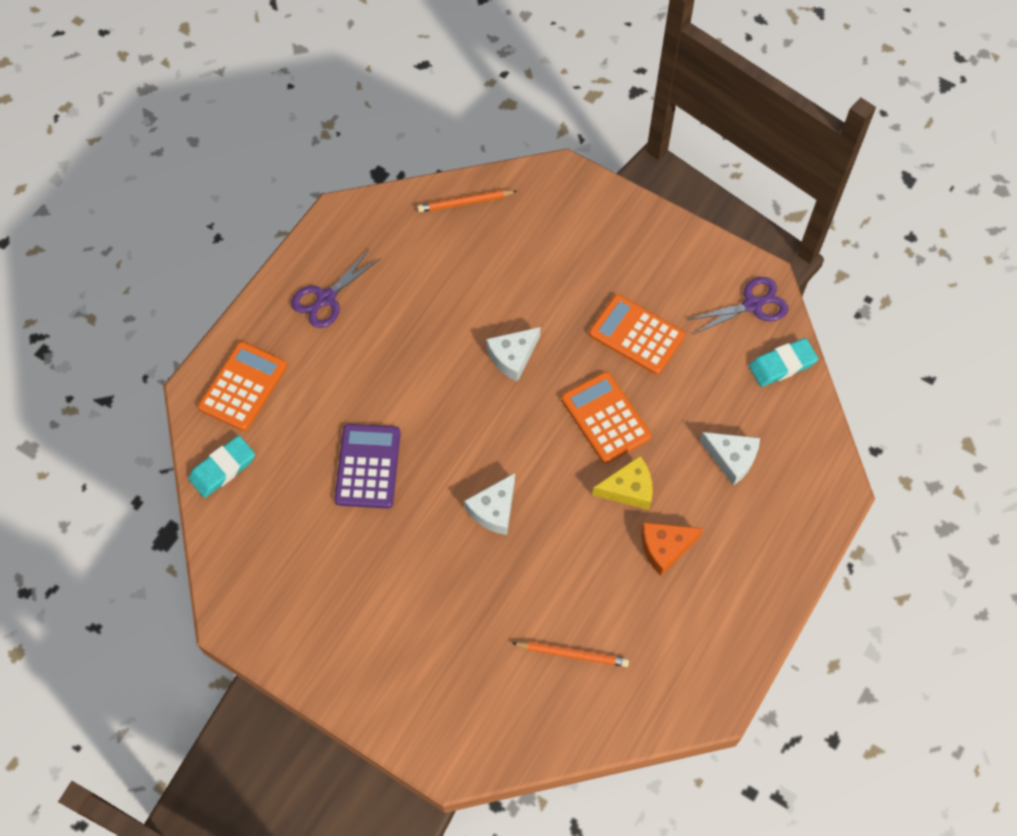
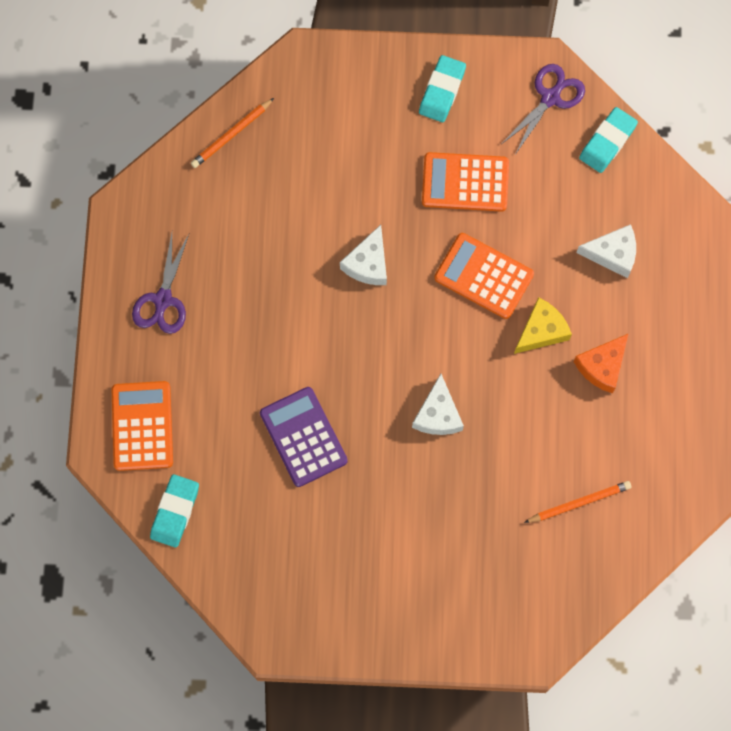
camera: 30 degrees left, 10 degrees up
(661, 254) = (442, 91): none -> turquoise eraser

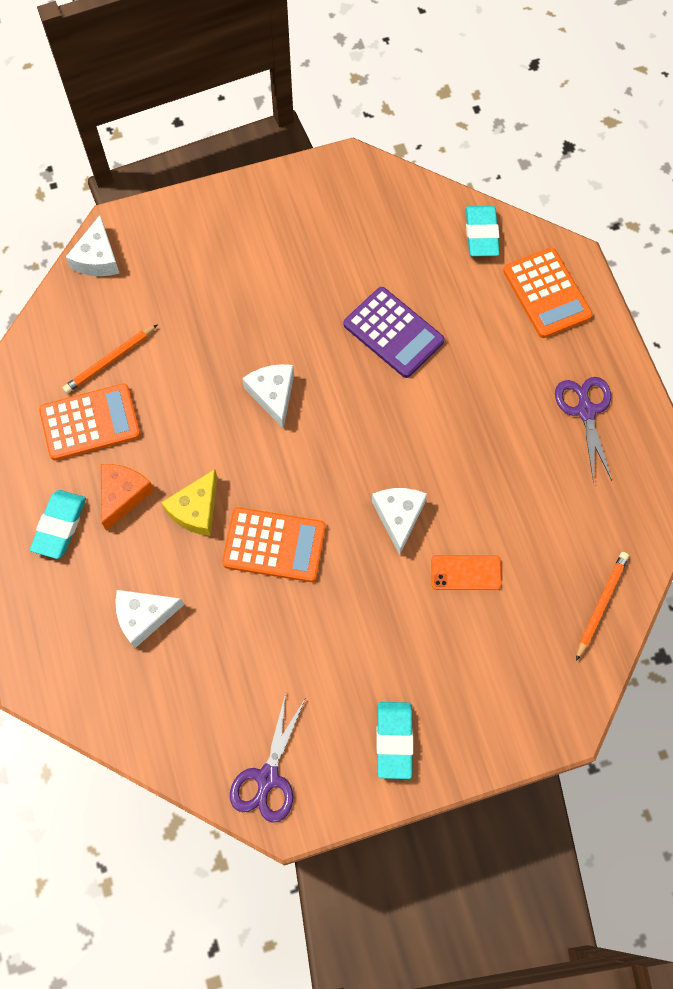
camera: 160 degrees right, 5 degrees down
(331, 198) = (466, 572): none -> orange phone
(465, 182) = (329, 640): orange calculator -> orange calculator (90, 422)
(562, 621) = (97, 258): none -> white cheese
(607, 142) = (186, 746): turquoise eraser -> turquoise eraser (60, 526)

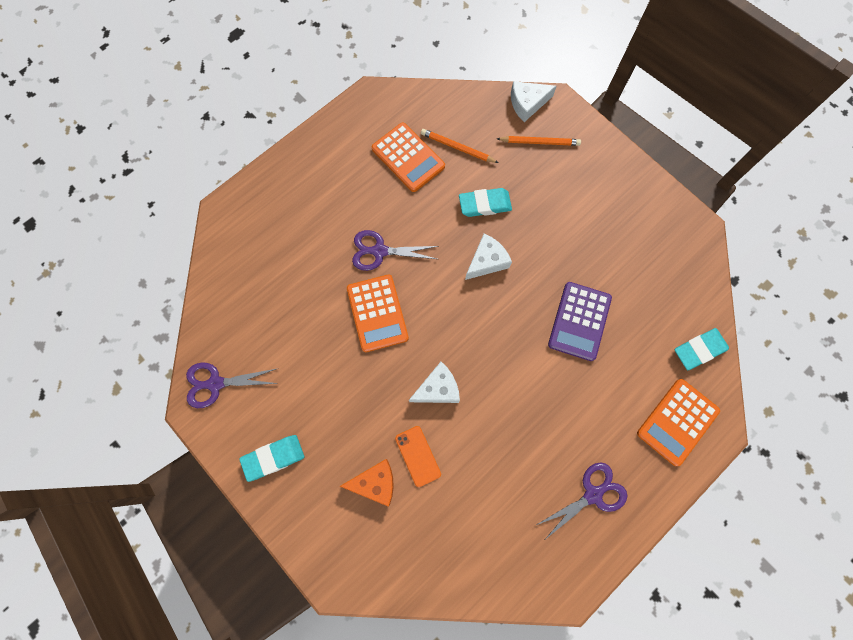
camera: 65 degrees right, 5 degrees up
(60, 526) = (329, 175): turquoise eraser -> turquoise eraser (485, 204)
(123, 495) = (368, 202): orange cheese -> orange cheese (375, 483)
(144, 617) = (291, 255): white cheese -> none
(196, 509) = (379, 251): yellow cheese -> purple scissors
(601, 604) = (439, 571): orange pencil -> orange pencil (539, 142)

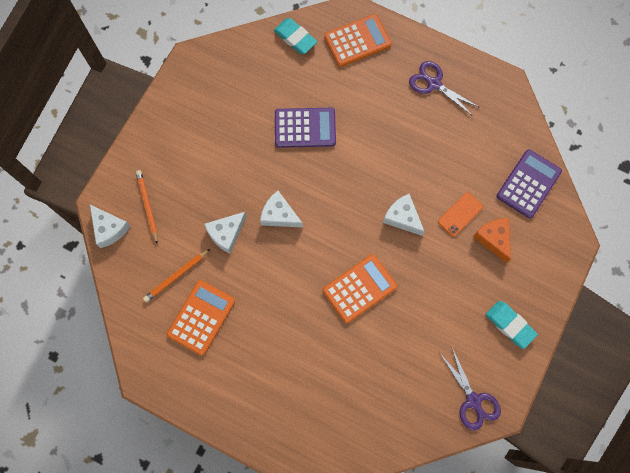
camera: 110 degrees left, 0 degrees up
(379, 251) = (303, 309): purple scissors -> none
(425, 557) = (528, 184): none -> purple calculator
(457, 148) = (176, 276): orange pencil -> orange pencil turned 45 degrees clockwise
(485, 204) = (226, 233): turquoise eraser -> white cheese
(677, 422) = (357, 41): orange calculator -> orange calculator turned 45 degrees counterclockwise

